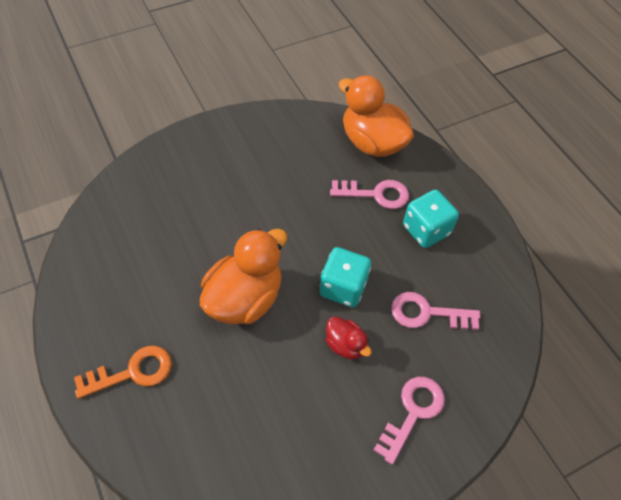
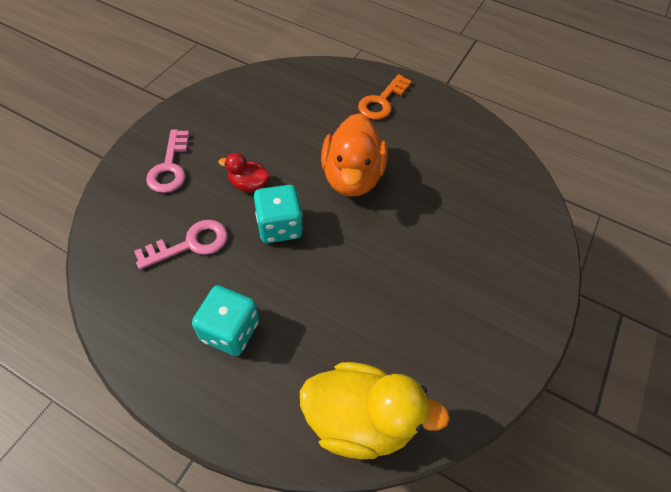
camera: 145 degrees right, 0 degrees up
(372, 142) = (359, 419): orange duck -> yellow duck
(376, 194) = (309, 342): pink key -> none

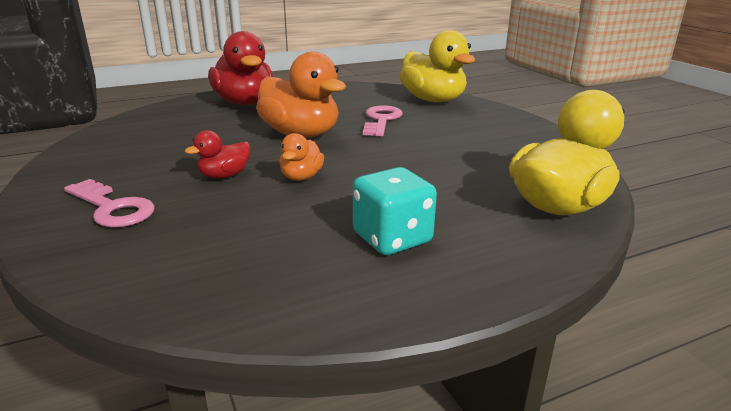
camera: 50 degrees left, 30 degrees down
(190, 244) = (244, 228): pink key -> pink key (381, 120)
(279, 226) = (301, 177): turquoise dice -> orange duck
(381, 101) = (244, 103): orange key -> red duck
(523, 217) = (433, 100): none -> yellow duck

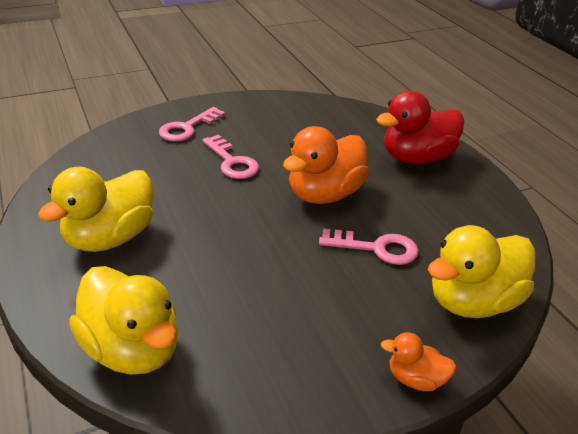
camera: 90 degrees right, 10 degrees up
(224, 176) = (232, 162): red duck -> pink key
(301, 177) = (224, 197): orange duck -> orange duck (415, 379)
(392, 238) = (110, 238): turquoise dice -> yellow duck

